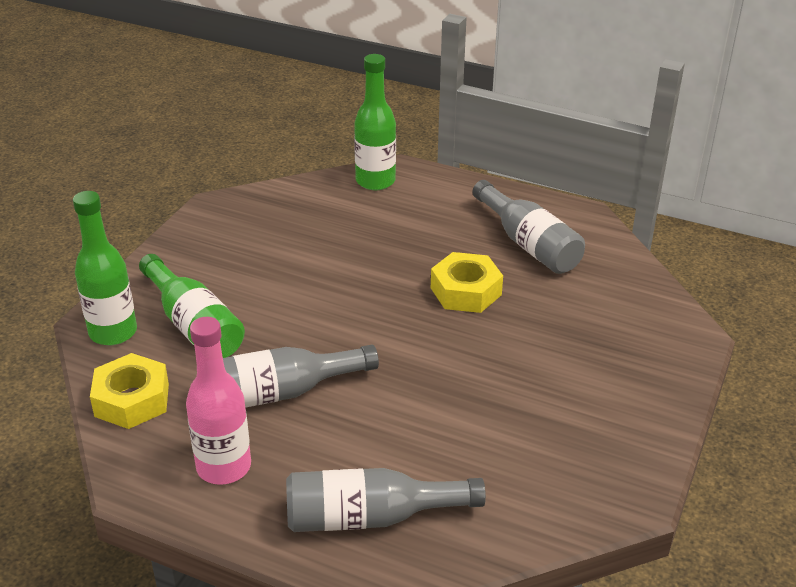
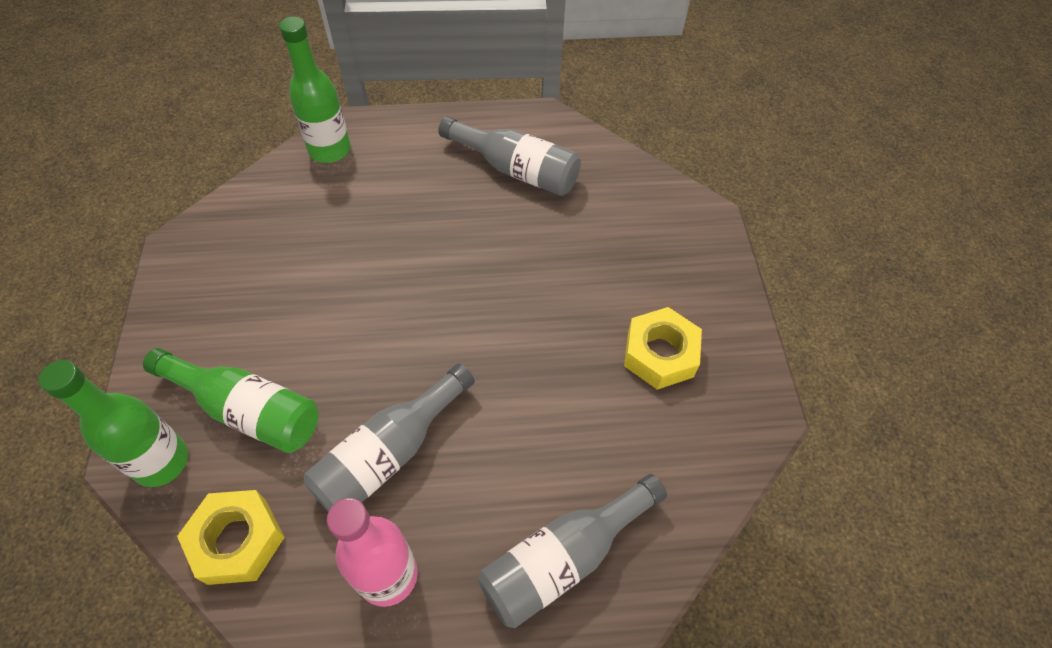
camera: 30 degrees left, 20 degrees up
(466, 291) = (493, 248): yellow nut -> yellow nut (660, 354)

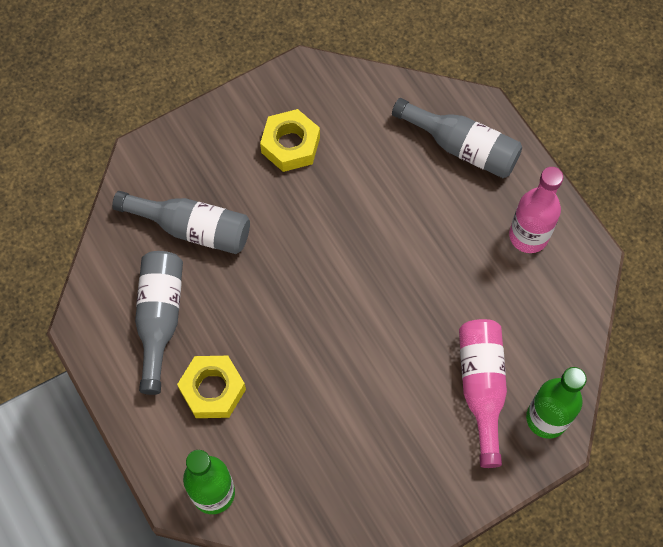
camera: 115 degrees left, 10 degrees up
(237, 541) = (562, 333): yellow nut -> yellow nut (213, 390)
(247, 409) = (481, 388): green bottle -> pink bottle
(389, 453) = (457, 277): grey bottle -> grey bottle (192, 228)

